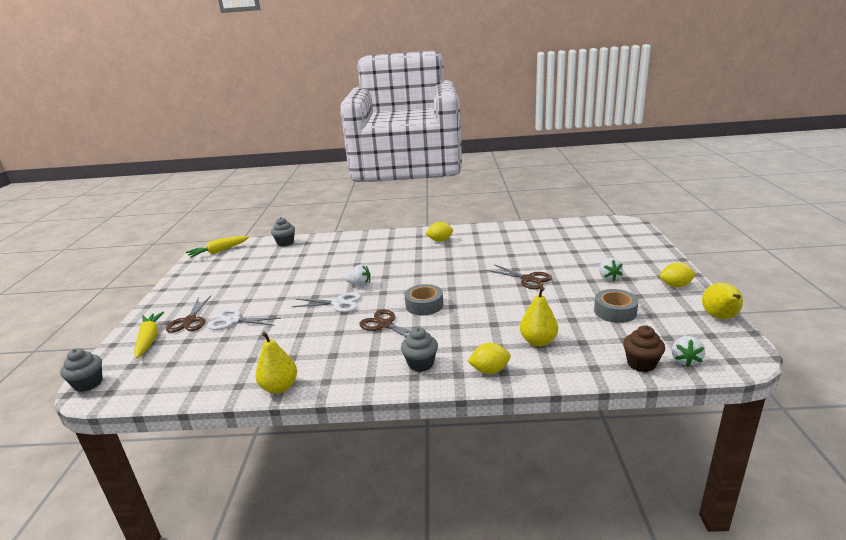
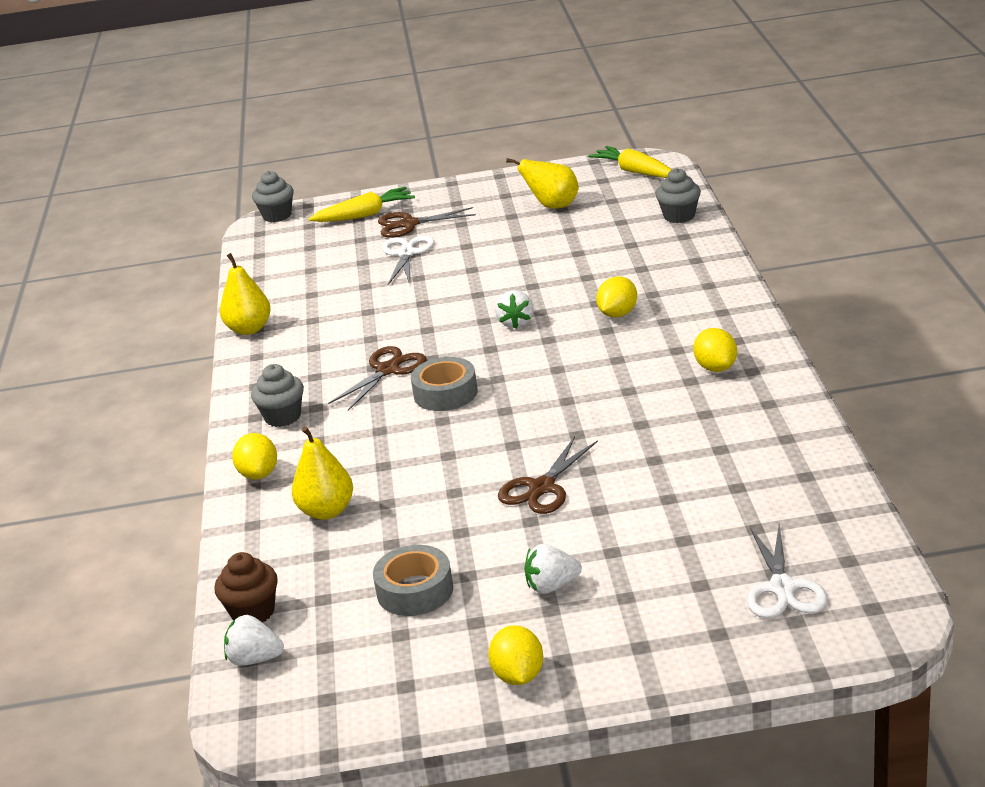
camera: 85 degrees right, 5 degrees up
(338, 303) = (453, 319): white scissors -> white scissors (782, 588)
(373, 259) = (618, 314): none -> yellow lemon
(720, 317) = (385, 719): yellow pear -> yellow pear (552, 206)

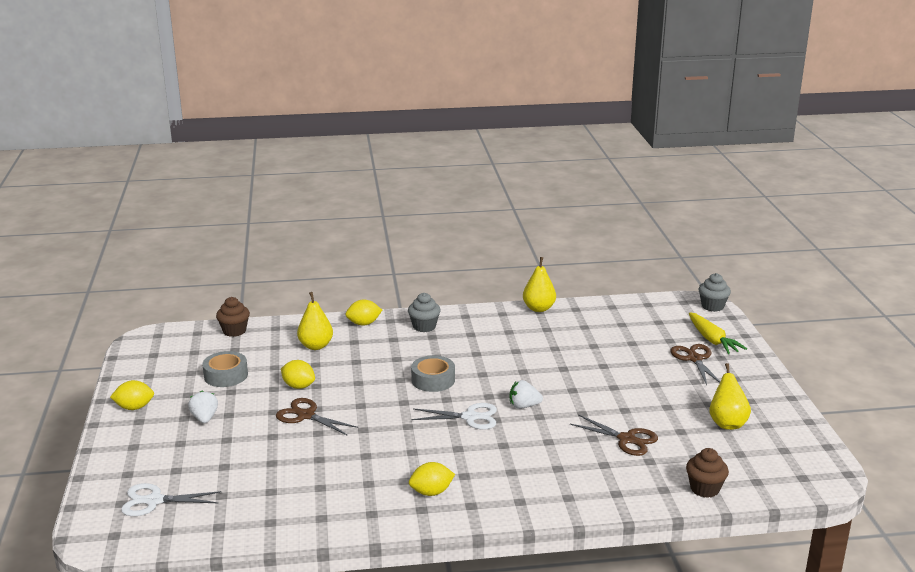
camera: 85 degrees right, 5 degrees down
(255, 659) = (196, 334): white strawberry -> none
(387, 370) = (470, 358): brown scissors -> brown scissors (627, 439)
(406, 253) = (643, 359): white scissors -> white scissors (470, 417)
(618, 314) = (527, 450): yellow lemon -> yellow lemon (298, 386)
(634, 171) = (804, 468): yellow carrot -> none
(679, 216) = (704, 489): grey cupcake -> brown cupcake

